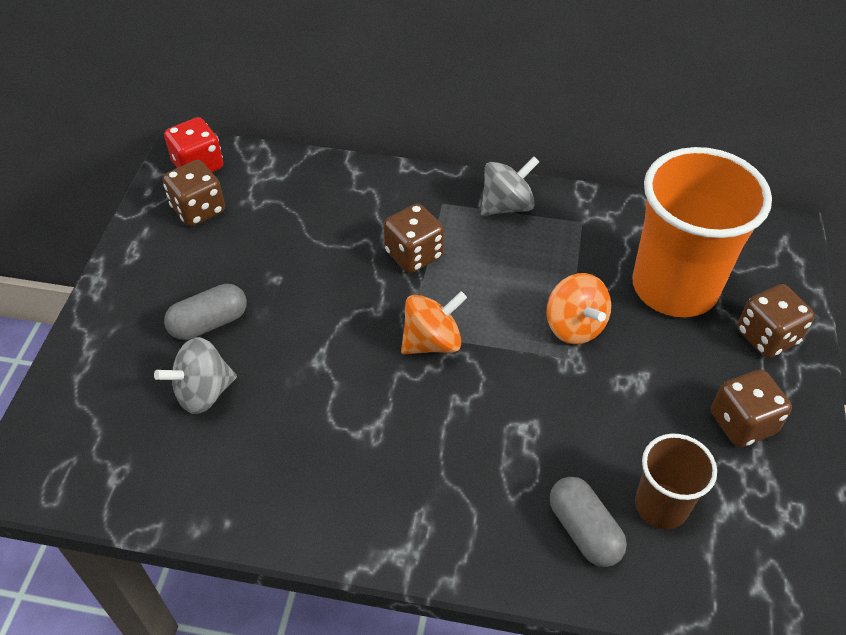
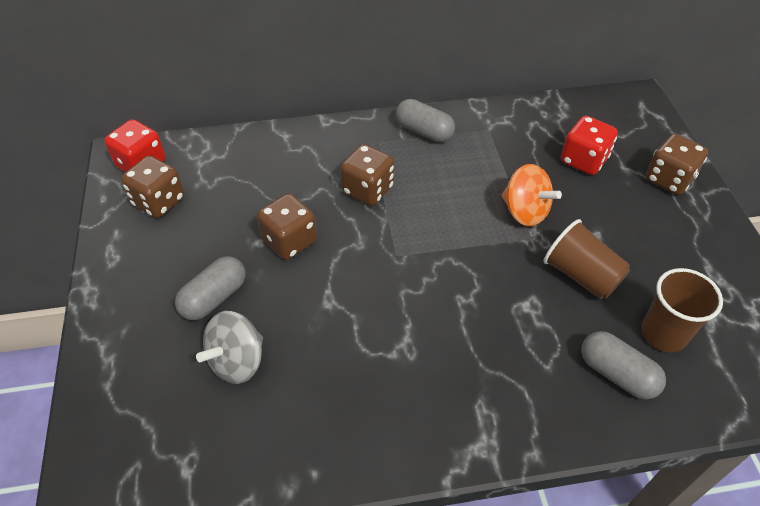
camera: 20 degrees left, 0 degrees up
(432, 342) = (418, 257): orange spinning top -> none
(507, 206) = (424, 131): grey spinning top -> grey capsule
(601, 414) = (581, 275): none -> brown cup
(674, 287) = (583, 160): orange cup -> red dice
(742, 423) = (686, 250): brown dice -> brown dice (290, 241)

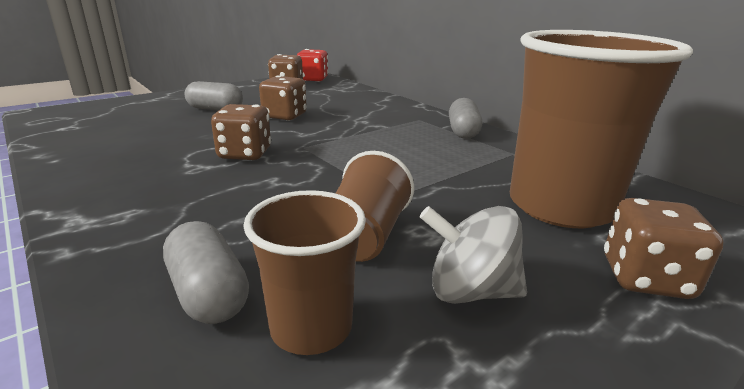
camera: 60 degrees right, 25 degrees down
(237, 361) = (161, 123): grey spinning top -> grey spinning top (470, 291)
(368, 190) = (365, 126): brown dice -> brown dice (245, 154)
(525, 212) = (426, 187): orange spinning top -> none
(583, 160) = (560, 206): red dice -> brown cup
(616, 374) = (208, 293): grey capsule -> grey capsule turned 45 degrees counterclockwise

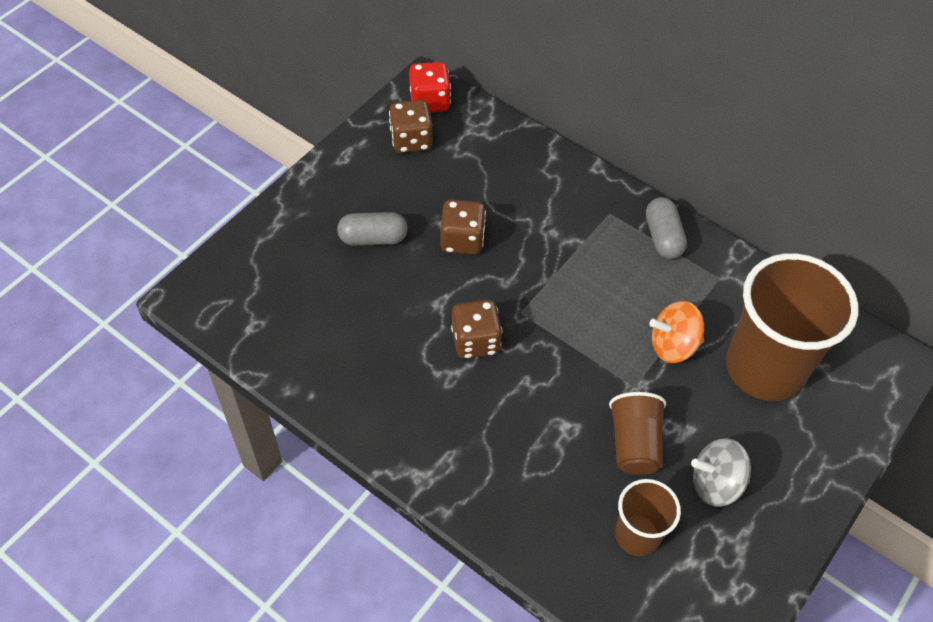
camera: 15 degrees left, 30 degrees up
(208, 293) = (565, 524): grey capsule -> none
(450, 180) = (673, 345): none -> orange spinning top
(645, 278) = (818, 445): brown dice -> none

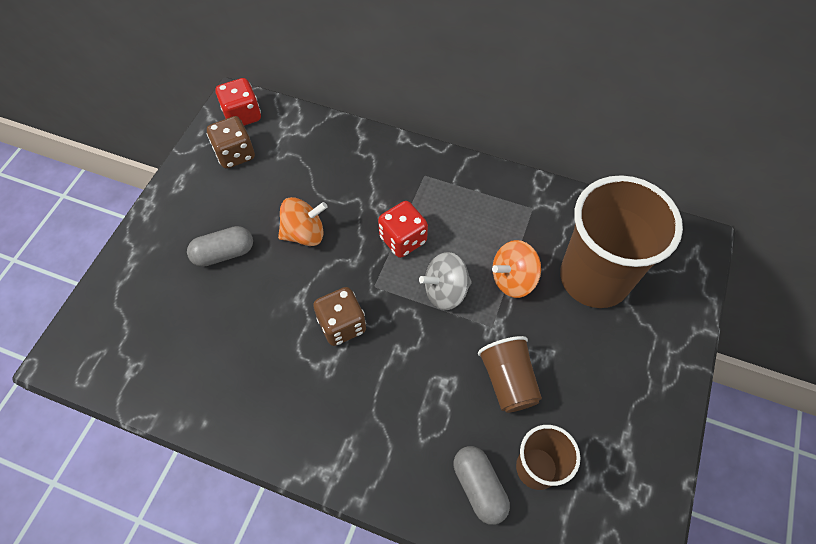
camera: 15 degrees left, 5 degrees up
(462, 240) = (304, 233): brown dice -> orange spinning top
(565, 273) = (403, 239): none -> red dice
(663, 237) = (475, 185): grey capsule -> grey capsule (479, 487)
(715, 483) = (587, 397): grey spinning top -> grey spinning top (445, 291)

